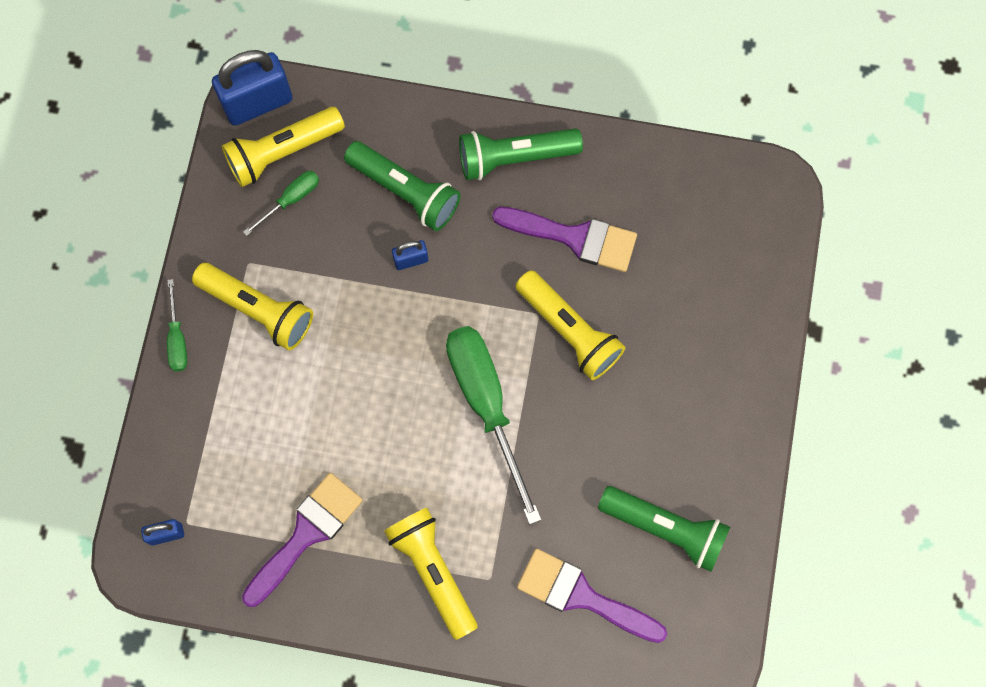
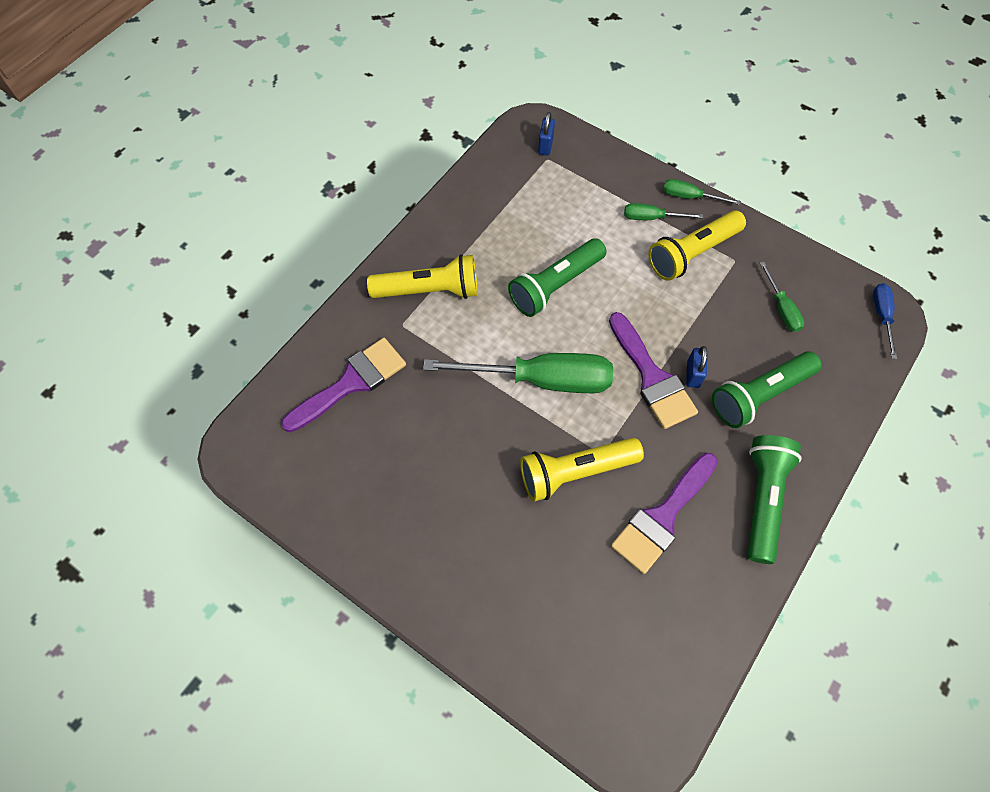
camera: 115 degrees right, 10 degrees down
(226, 369) = (652, 218): none -> green screwdriver
(258, 103) = (881, 316): blue padlock -> blue screwdriver
(282, 152) = (828, 317): yellow flashlight -> none
(306, 534) = (501, 223): purple brush -> purple brush (652, 377)
(665, 529) = (366, 470): green flashlight -> green flashlight (555, 285)

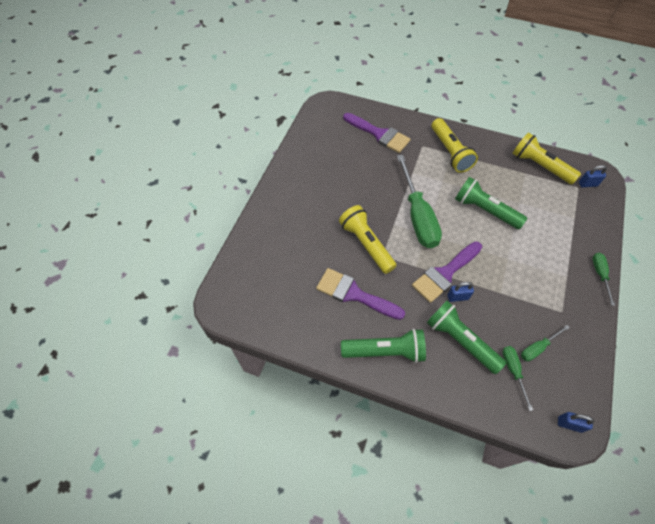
camera: 75 degrees right, 5 degrees down
(652, 218) = (567, 254): green screwdriver -> green screwdriver (513, 371)
(692, 253) = (552, 283): yellow flashlight -> yellow flashlight (540, 166)
(881, 316) = (569, 424): blue screwdriver -> blue padlock

